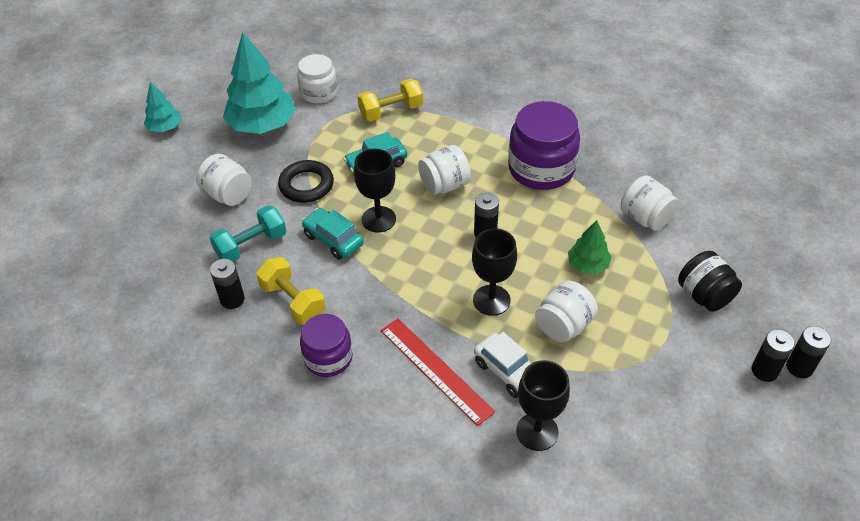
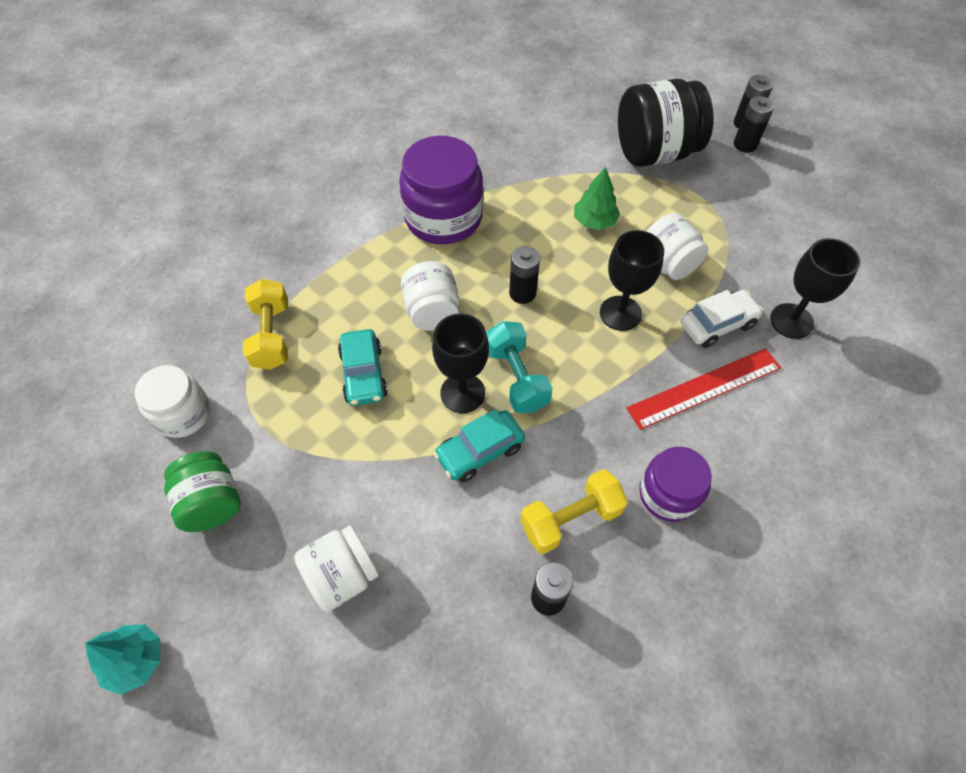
camera: 75 degrees left, 10 degrees up
(251, 245) = (456, 557): turquoise dumbbell -> turquoise dumbbell (516, 378)
(262, 125) = (212, 503): turquoise tree -> green jar
(306, 185) = (367, 465): black ring -> none
(645, 218) = (546, 160): white jar -> none
(704, 295) = (655, 152): black jar -> black jar, size x1.63

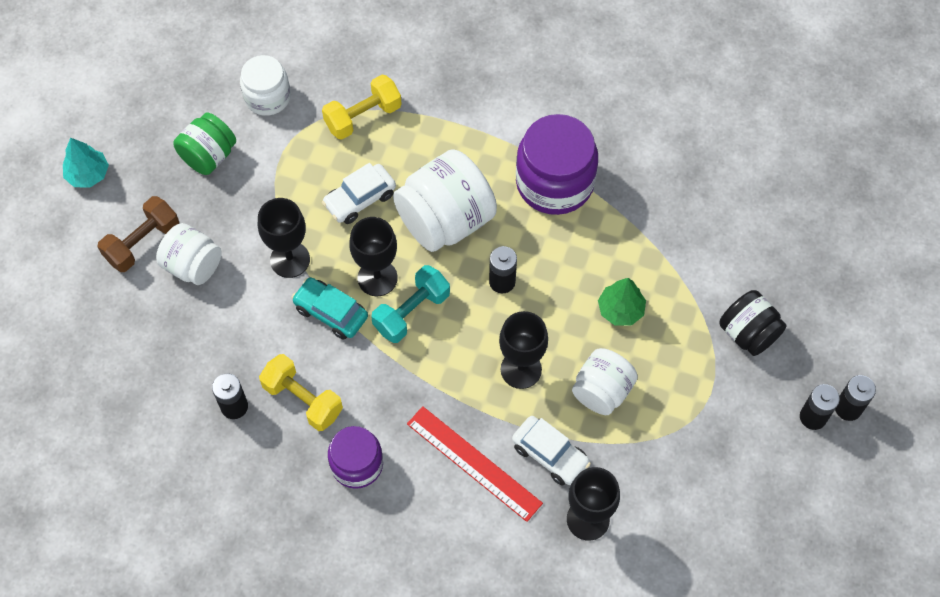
camera: 65 degrees right, 5 degrees up
(276, 626) = (142, 243): none -> brown dumbbell
(364, 374) = (360, 199): turquoise car -> white car
(395, 467) = (290, 259): none -> black goblet
(432, 312) = (445, 220): white jar -> white jar, size x1.63
(655, 152) = (748, 333): black jar -> black jar, size x0.61

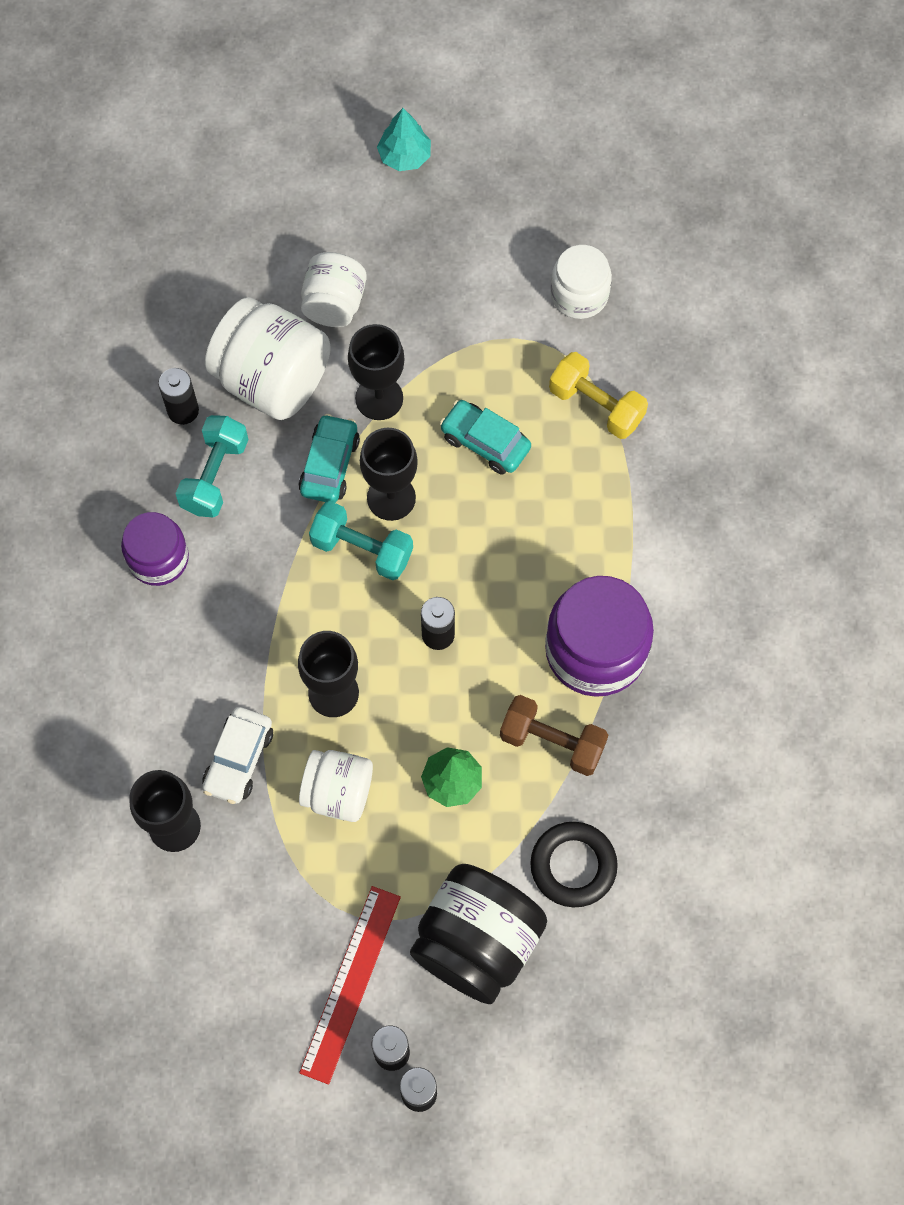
camera: 70 degrees right, 5 degrees up
(142, 243) = (342, 243): brown dumbbell -> brown dumbbell (552, 742)
(209, 156) = (477, 265): green jar -> none
(303, 399) = (215, 475): yellow dumbbell -> turquoise dumbbell
(360, 199) = (485, 442): white car -> turquoise car
(445, 220) = (494, 544): white jar -> white jar (272, 380)
(474, 463) = (201, 680): red ruler -> red ruler (350, 983)
(711, 251) = (573, 866): none -> black ring
(748, 333) = (477, 942): black jar -> black jar, size x1.63

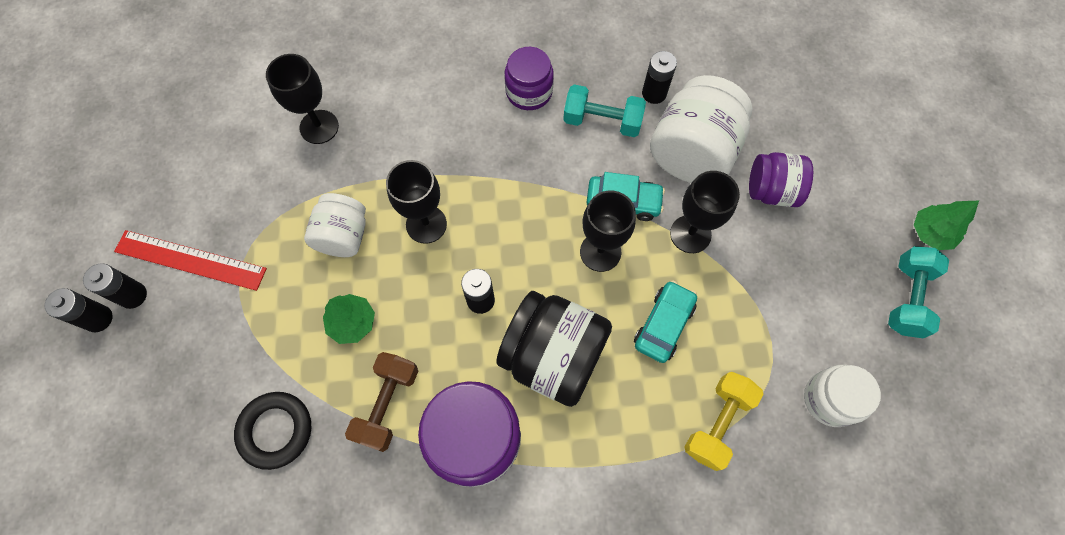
camera: 85 degrees right, 0 degrees up
(239, 759) = (370, 163): white car -> none
(334, 304) = (771, 191): white jar -> purple jar
(362, 549) = (551, 234): turquoise dumbbell -> turquoise dumbbell (907, 298)
(405, 156) = (931, 233): turquoise tree -> green tree
(477, 942) = (215, 354): black jar -> black jar (553, 356)

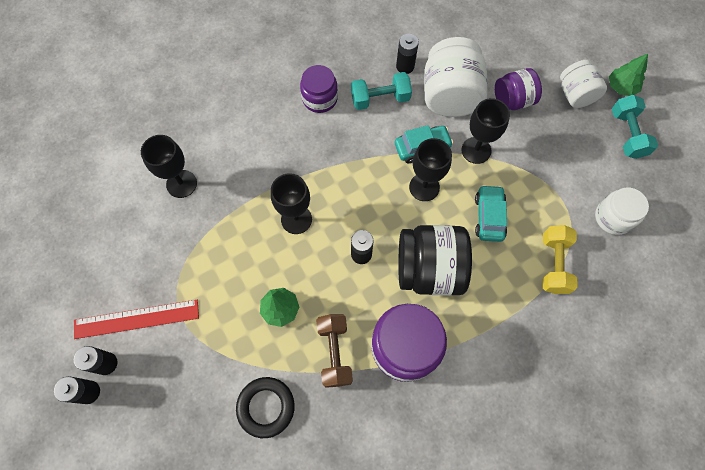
camera: 25 degrees left, 0 degrees up
(343, 236) = (242, 253): white jar -> white jar (575, 95)

